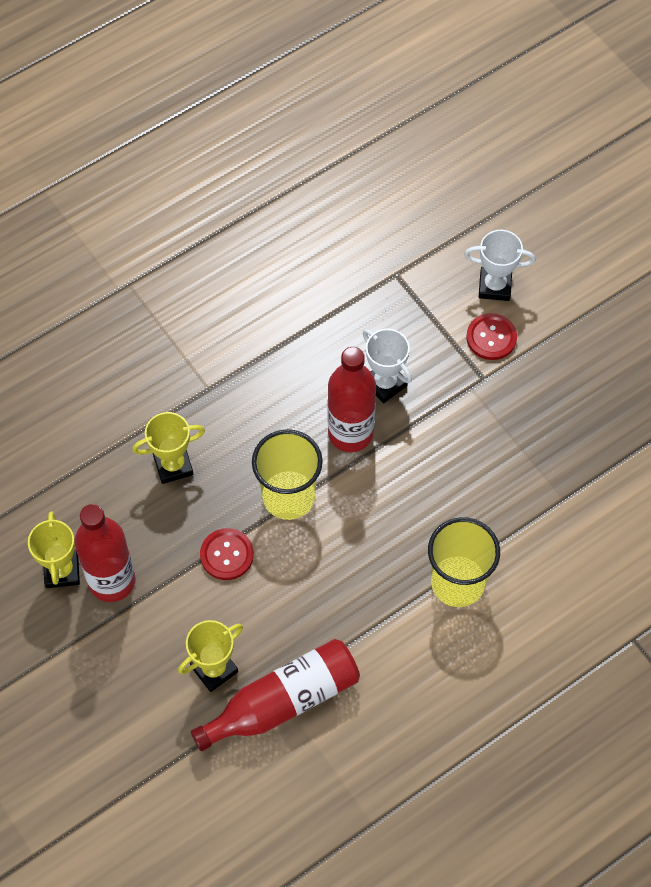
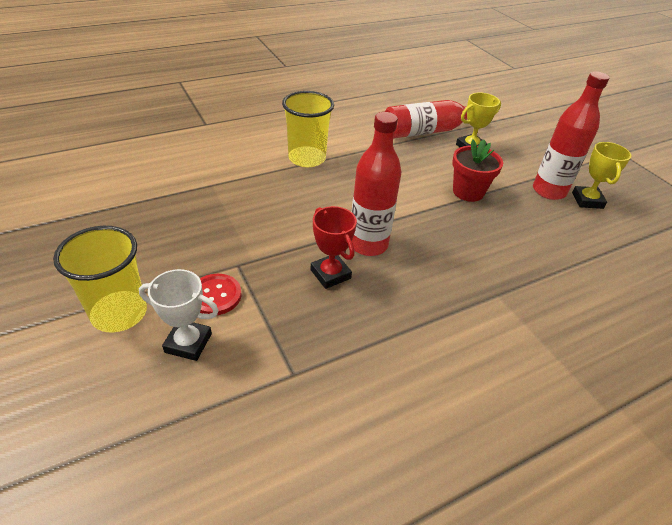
camera: 175 degrees left, 20 degrees down
(173, 465) = (519, 245): yellow trophy -> none
(227, 555) = (468, 192): red button -> red flower pot
(288, 496) = (422, 214): yellow cup -> yellow cup (119, 313)
(385, 384) = (330, 274): white trophy -> red trophy

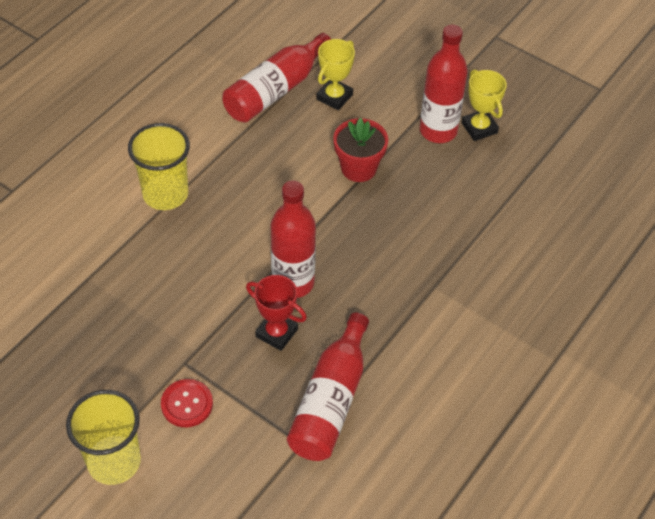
camera: 25 degrees left, 10 degrees up
(188, 343) = (196, 459): white trophy -> none
(345, 348) = (330, 401): none -> red bottle

